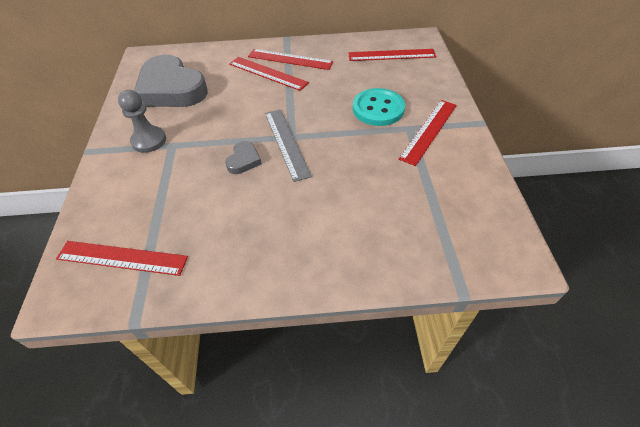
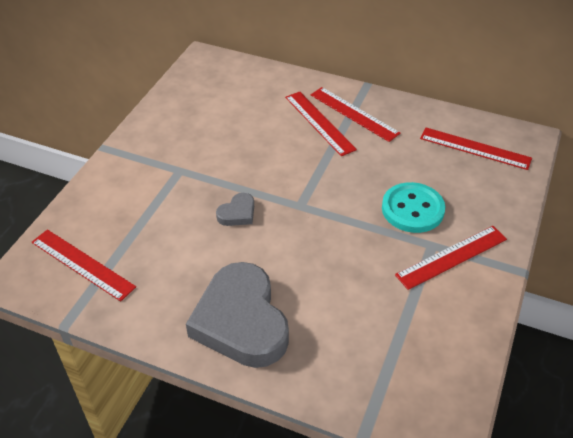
camera: 25 degrees right, 5 degrees down
(149, 140) = (161, 157): grey pawn -> none
(171, 89) = (212, 107): grey heart -> grey heart (241, 321)
(286, 143) = (290, 211): grey ruler -> none

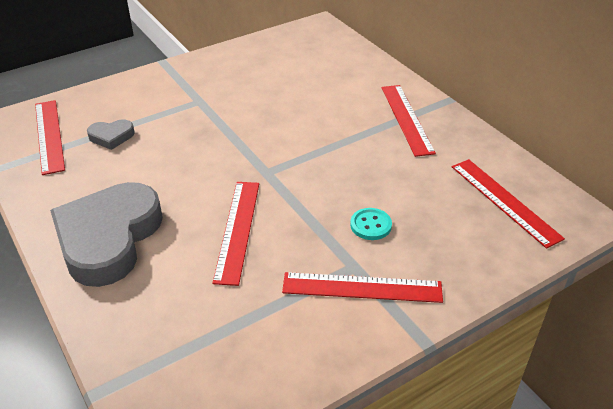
camera: 35 degrees right, 5 degrees down
(237, 213) = (206, 153): grey heart -> grey heart (111, 136)
(319, 122) = (364, 113): red ruler -> red ruler (237, 230)
(412, 209) = (370, 225): turquoise button -> turquoise button, size x0.55

